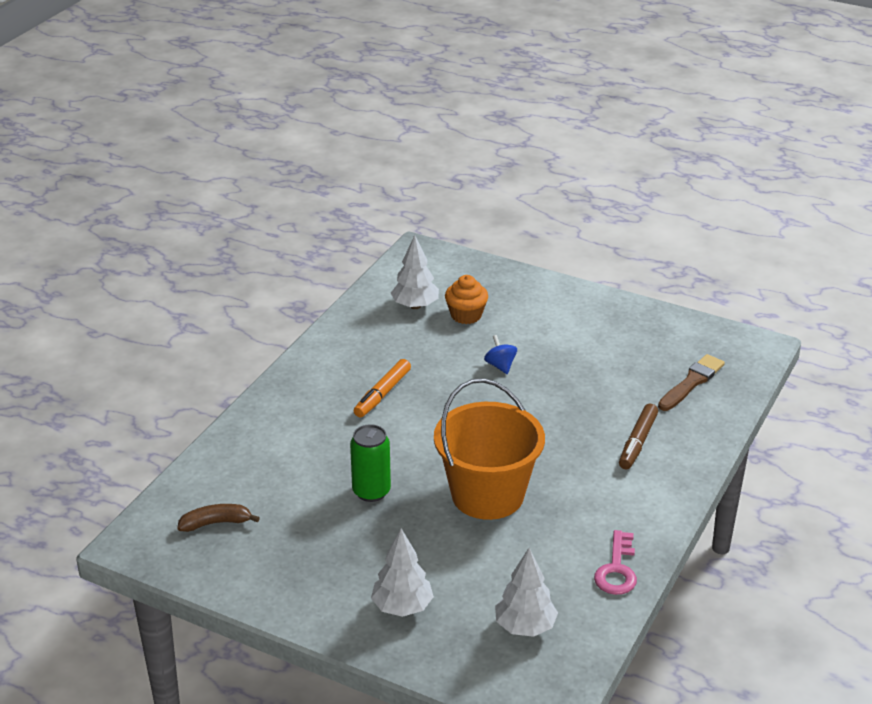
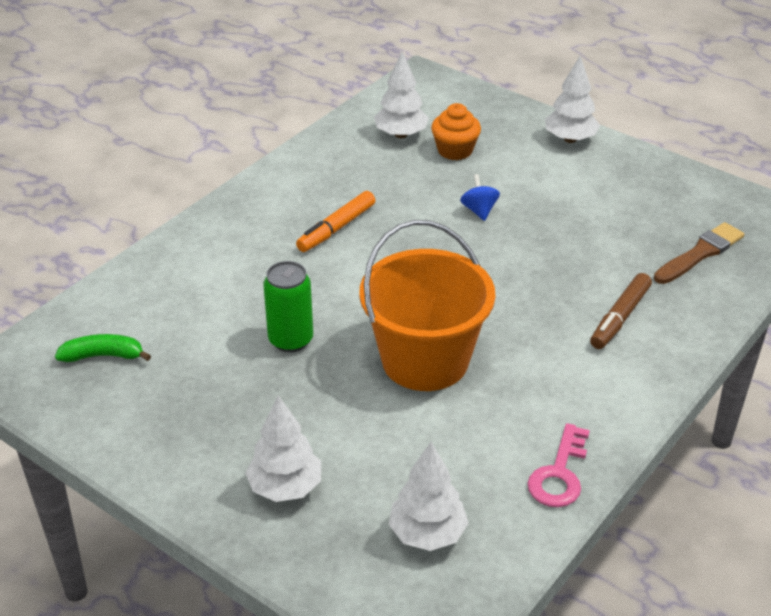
camera: 10 degrees right, 5 degrees up
(216, 523) = (103, 356): brown banana -> green banana
(562, 295) = (570, 139): none -> white tree

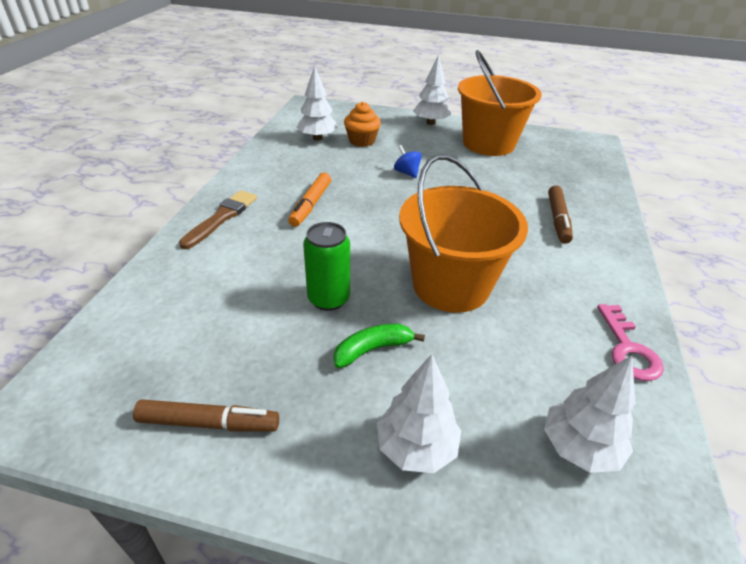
camera: 25 degrees left, 0 degrees up
(103, 356) = (149, 365): green banana -> green banana (373, 349)
(130, 417) = (209, 423): none -> brown marker
(625, 189) = (488, 143): none -> orange bucket
(700, 253) = (566, 170): brown brush -> brown brush (222, 217)

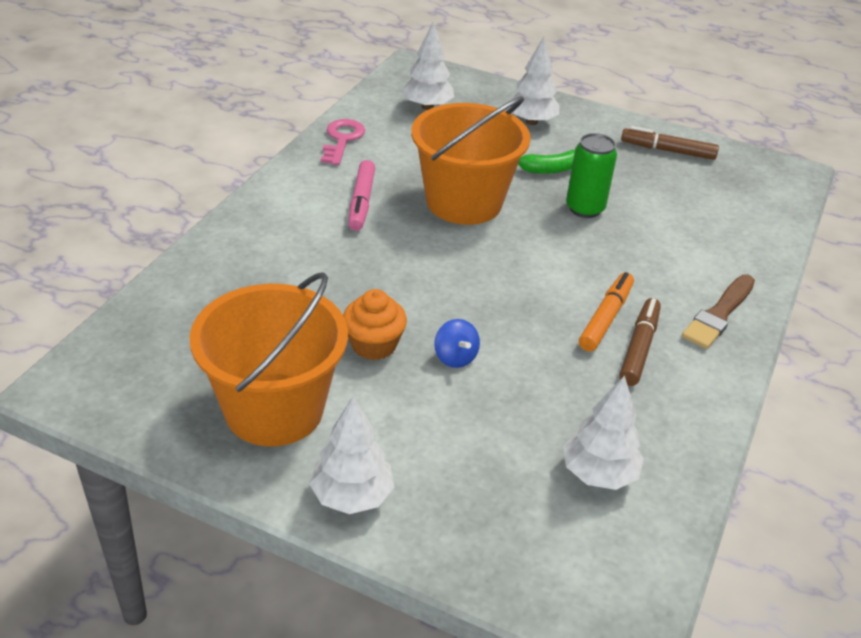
camera: 170 degrees left, 0 degrees up
(362, 141) = (513, 452): orange cupcake -> orange cupcake (373, 345)
(542, 269) = (361, 202): none -> pink marker
(557, 219) = (291, 250): brown marker -> brown marker (639, 348)

